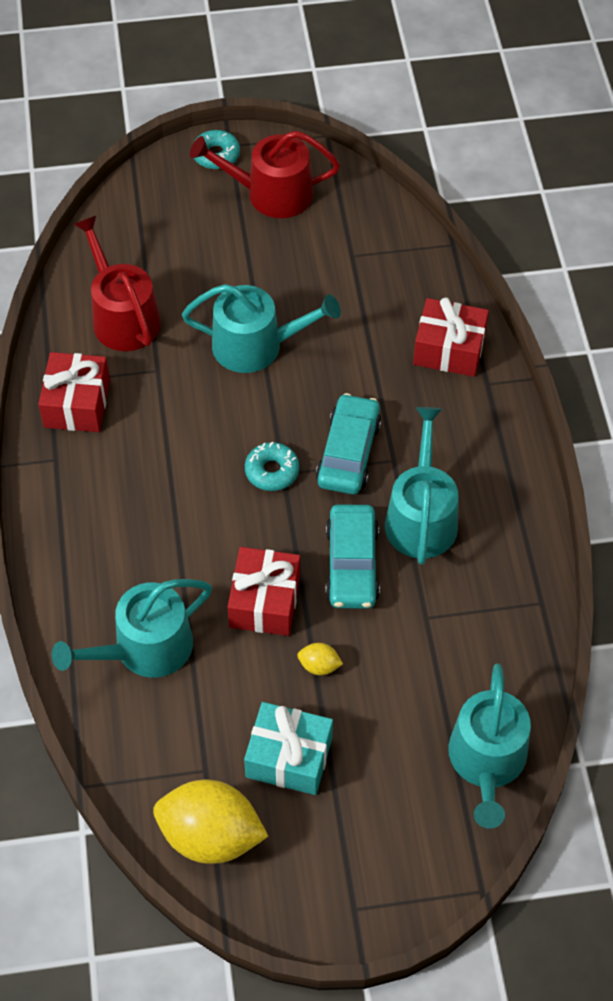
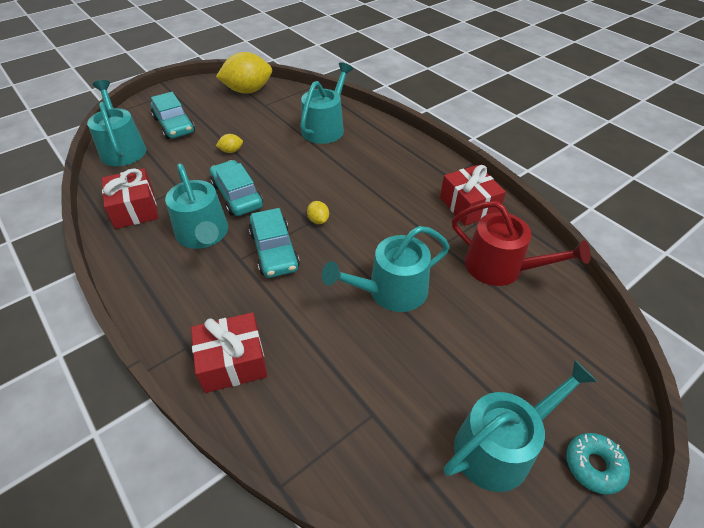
camera: 150 degrees right, 10 degrees down
(265, 601) = (278, 163): red gift -> red gift (135, 209)
(271, 193) = (500, 446): red watering can -> turquoise watering can
(272, 471) = (318, 220): turquoise donut -> yellow lemon
(289, 757) = (227, 119): turquoise gift -> none
(384, 788) = (174, 125): none -> turquoise car

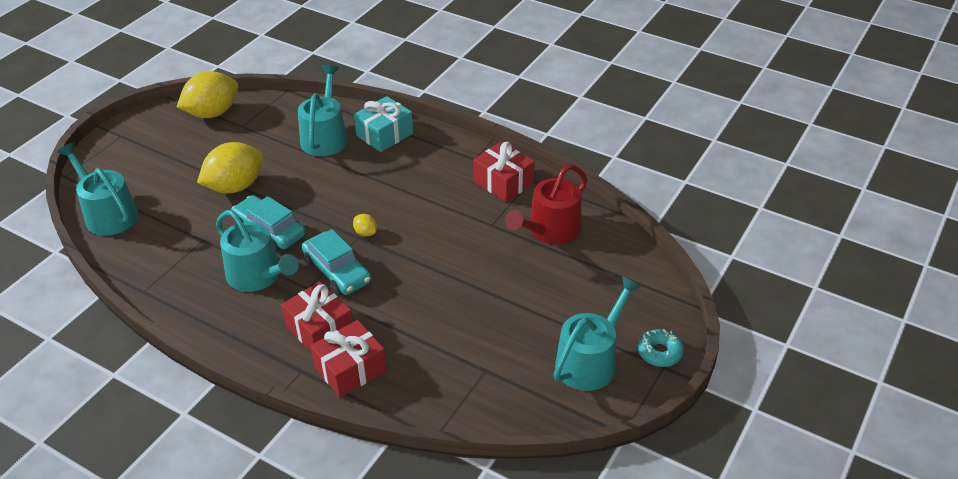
camera: 20 degrees left, 5 degrees down
(135, 209) = (169, 271): red gift -> red gift (320, 329)
(174, 125) = (150, 173): turquoise car -> none
(231, 151) = (235, 186): yellow lemon -> yellow lemon, size x2.37
(376, 137) = (384, 134): none -> turquoise gift
(391, 291) = (462, 276): turquoise watering can -> none
(501, 267) = (550, 230): red watering can -> red watering can turned 120 degrees clockwise

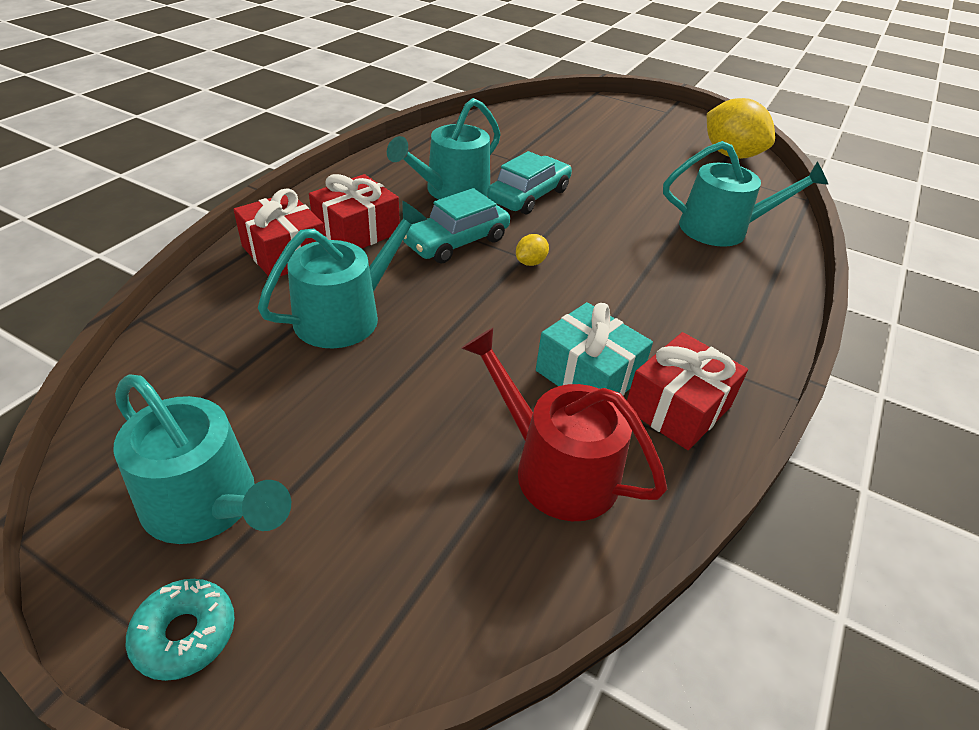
camera: 85 degrees right, 0 degrees up
(108, 214) = (544, 113): turquoise watering can -> turquoise watering can (346, 315)
(235, 186) = (602, 173): yellow lemon -> none
(384, 134) = (751, 278): turquoise gift -> turquoise gift (588, 375)

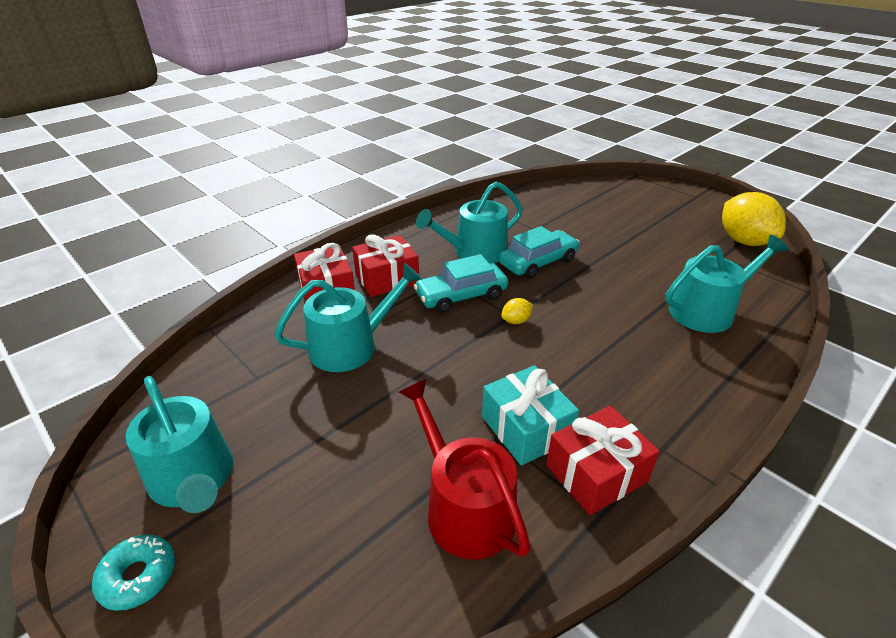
camera: 20 degrees right, 5 degrees down
(722, 229) = (707, 311): turquoise watering can -> turquoise watering can turned 45 degrees counterclockwise

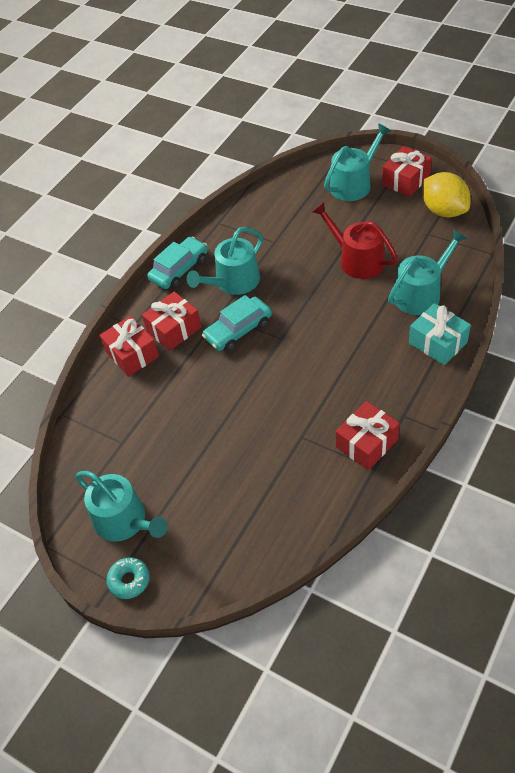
camera: 10 degrees left, 15 degrees up
(351, 346) = (175, 398): turquoise watering can -> turquoise watering can (354, 184)
(464, 507) = (295, 487): red watering can -> red watering can (357, 260)
(516, 321) = (286, 342): yellow lemon -> none
(526, 428) = (317, 426): turquoise gift -> turquoise gift (437, 342)
(538, 262) = (287, 279): turquoise car -> turquoise car (179, 269)
(699, 209) = (405, 180): none -> red gift

